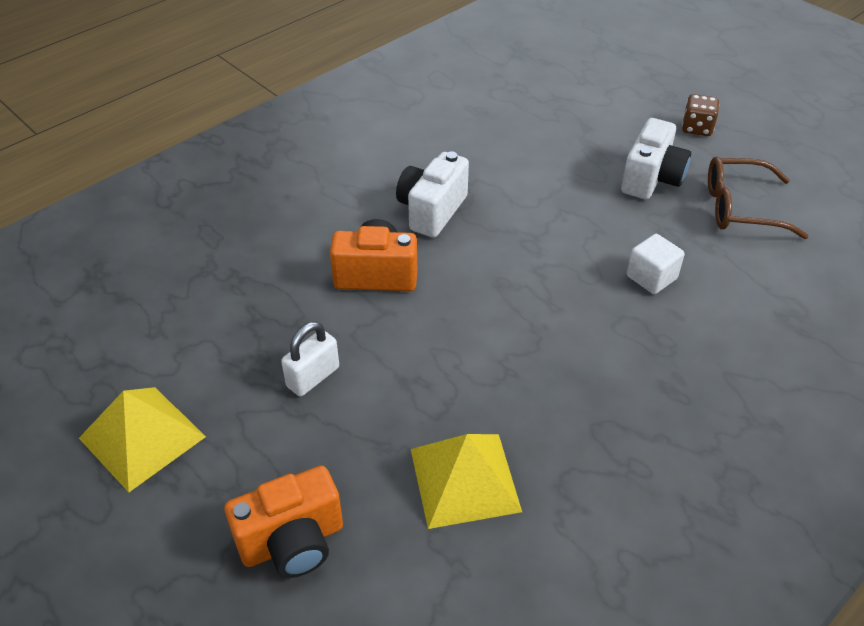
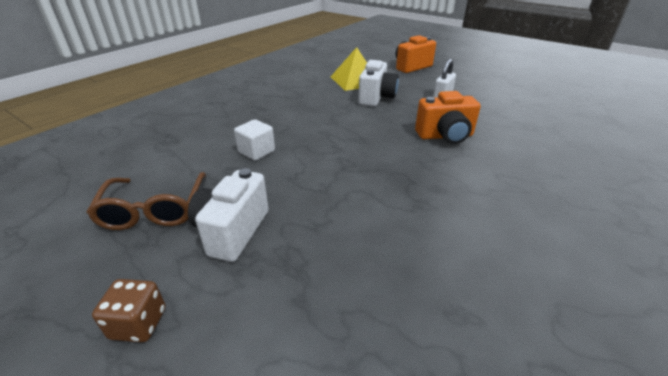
camera: 170 degrees right, 10 degrees down
(142, 437) = (495, 79): yellow pyramid -> none
(432, 211) = (435, 177): white camera -> white camera (376, 98)
(740, 208) = (154, 210): brown glasses -> brown glasses turned 90 degrees clockwise

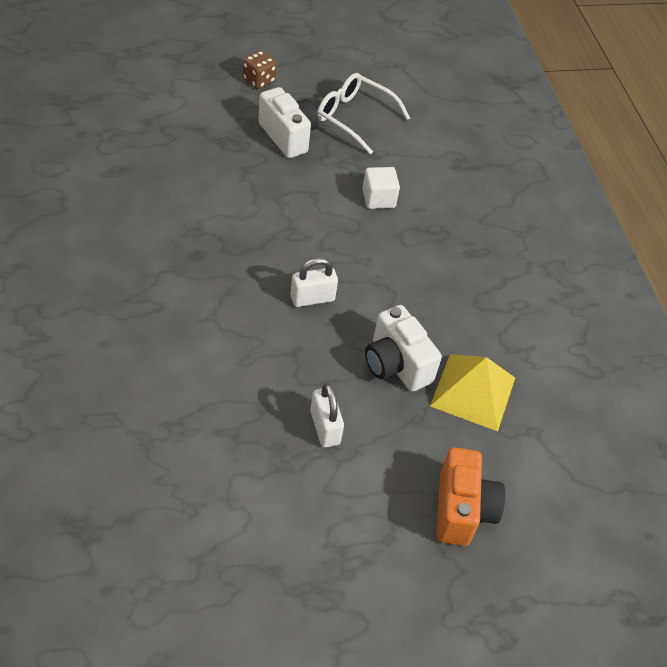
camera: 125 degrees right, 15 degrees up
(154, 210) = (354, 117): brown glasses -> white glasses
(383, 133) = (312, 298): none -> white padlock
(445, 136) = (250, 336): orange camera -> none

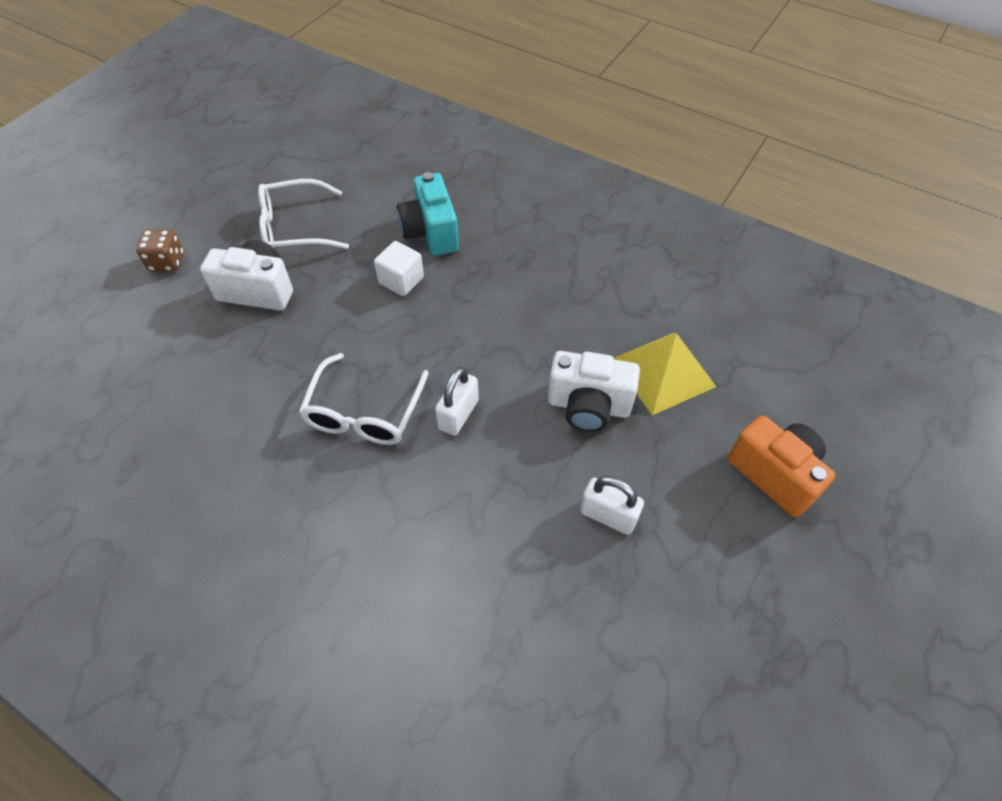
camera: 40 degrees left, 5 degrees up
(261, 250) = (364, 413): none -> white glasses
(435, 186) = (430, 232): none -> turquoise camera

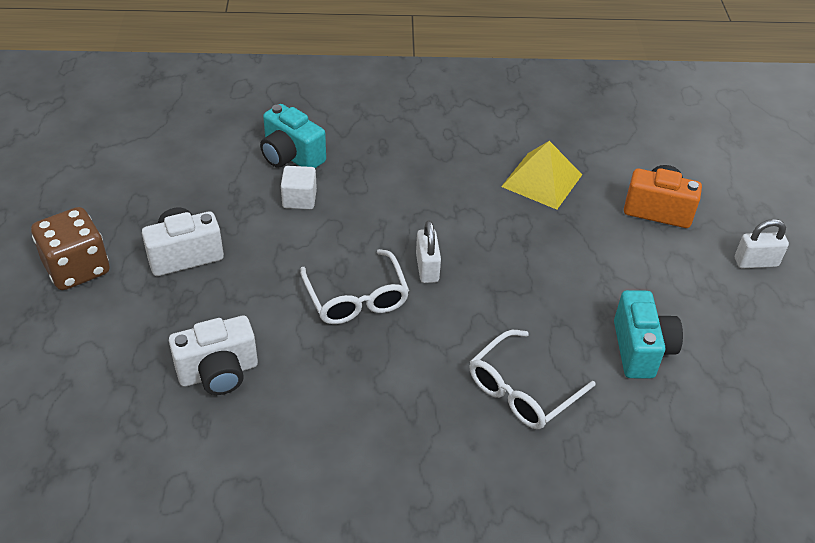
camera: 35 degrees left, 10 degrees down
(167, 262) = (77, 268): brown dice -> brown dice, size x1.74
(294, 228) = (170, 197): white glasses -> white glasses (522, 391)
(588, 406) = (511, 222): white camera -> white camera (218, 372)
(608, 515) = (580, 281): white padlock -> white padlock (756, 262)
(609, 642) = (641, 349): none -> turquoise camera

